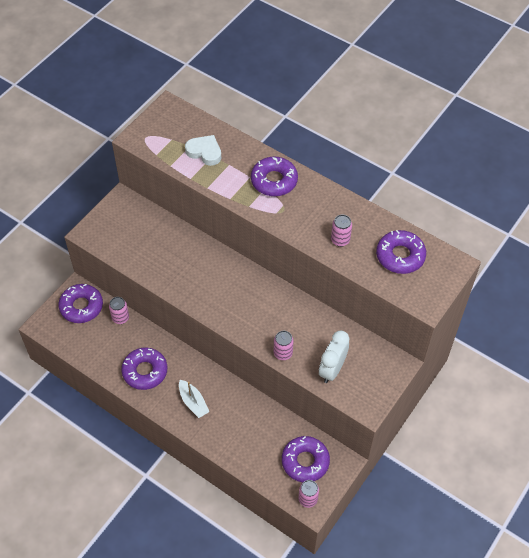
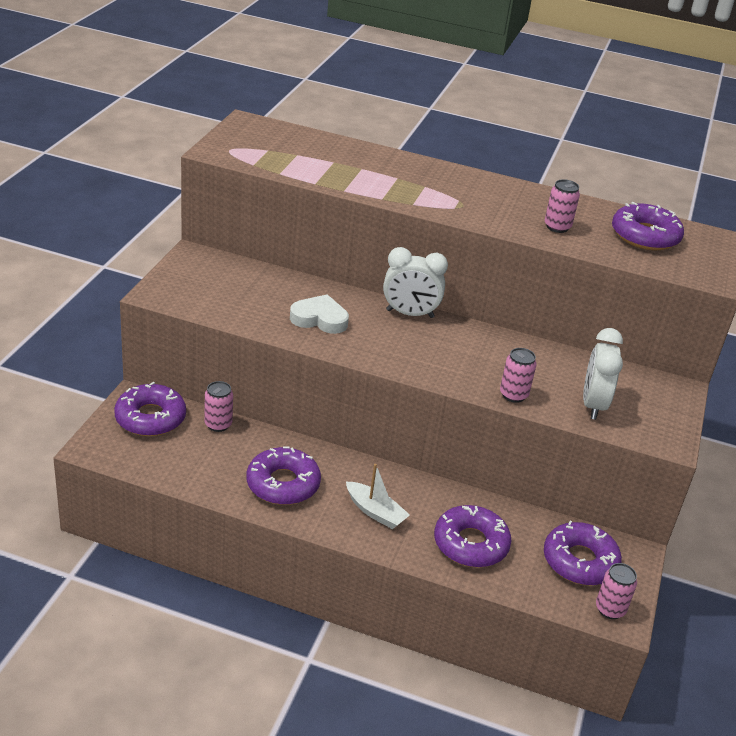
camera: 20 degrees left, 20 degrees down
(204, 152) = (321, 159): white heart -> white heart (319, 319)
(244, 271) = (410, 314): none -> white clock
(274, 181) = (432, 179): purple donut -> purple donut (470, 544)

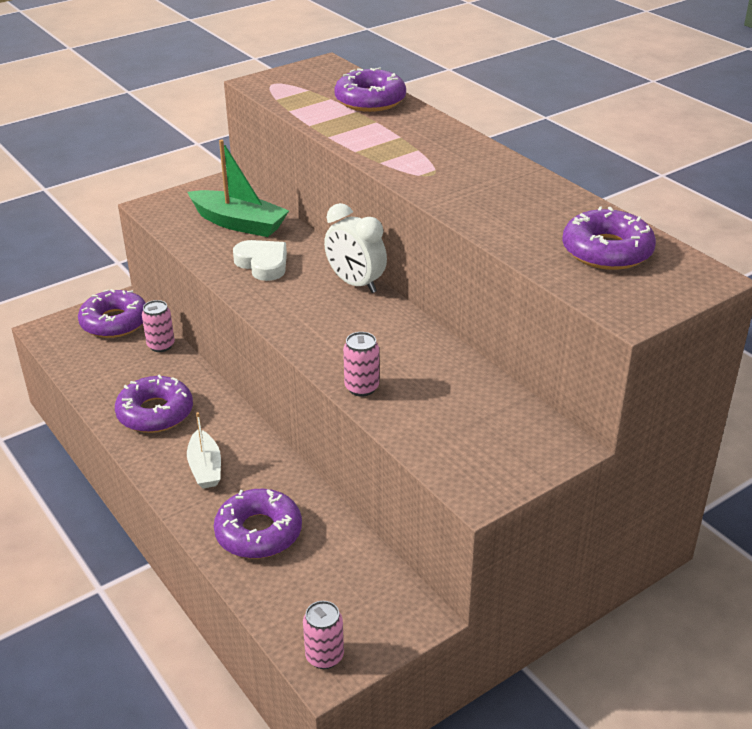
camera: 40 degrees right, 0 degrees up
(255, 289) = (239, 223): none -> green boat
(557, 227) = (509, 217): pink can -> none
(580, 561) = (349, 597): purple donut -> purple donut (370, 100)
(593, 405) = (437, 426): white clock -> none

